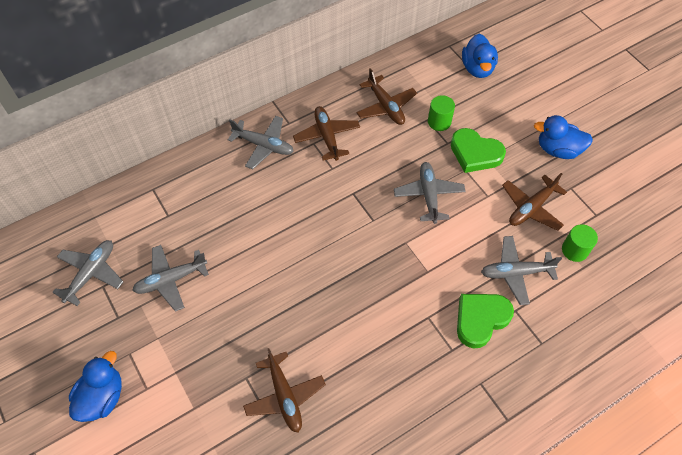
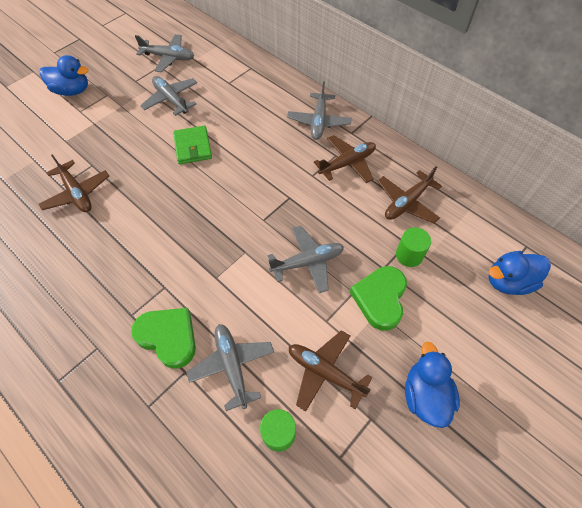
camera: 75 degrees right, 0 degrees up
(256, 267) = (193, 147): none -> green wallet
(284, 396) = (77, 193): brown plane -> brown plane turned 90 degrees counterclockwise

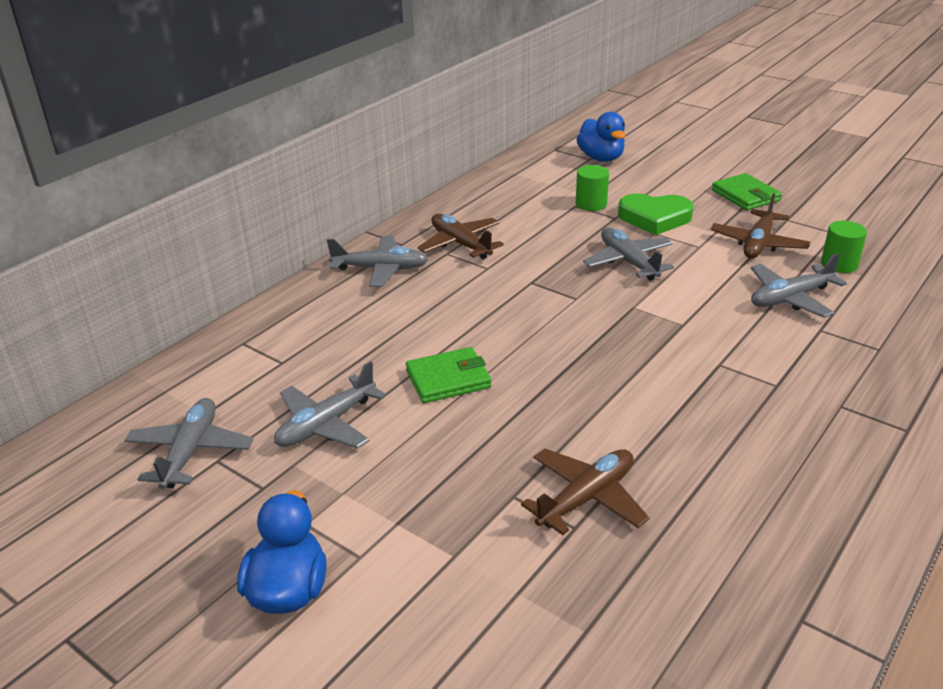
camera: 95 degrees left, 25 degrees down
(168, 337) = (786, 348): green heart -> none
(407, 202) = (516, 206): brown plane -> none
(425, 395) = (745, 195): blue duck -> green wallet

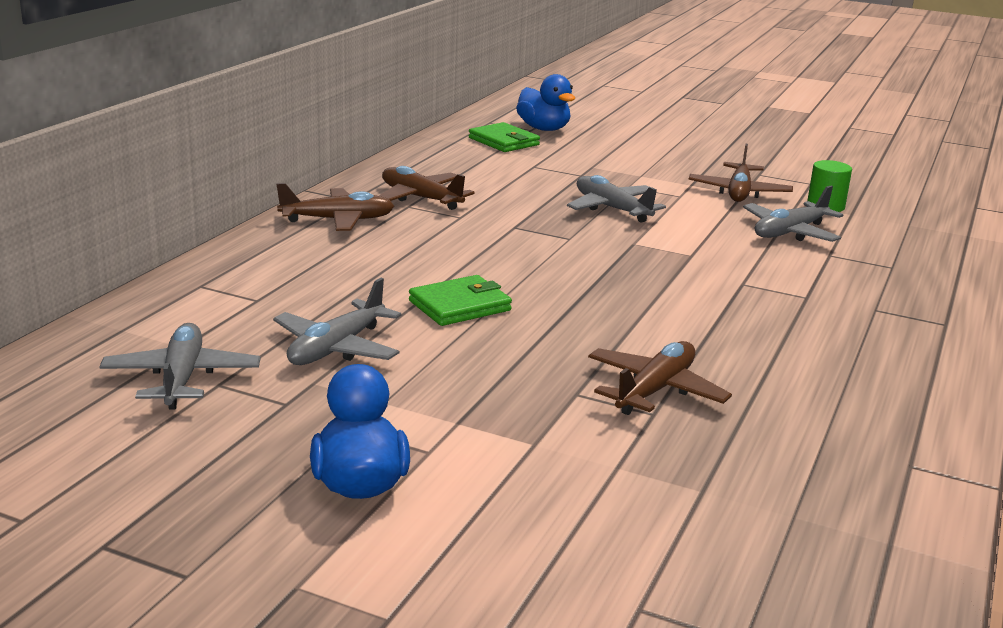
camera: 15 degrees left, 10 degrees down
(380, 269) = (338, 220): grey plane -> brown plane
(591, 204) = (550, 165): green cylinder -> none
(654, 218) = (623, 175): green heart -> none
(745, 195) = (709, 156): green wallet -> green wallet (504, 141)

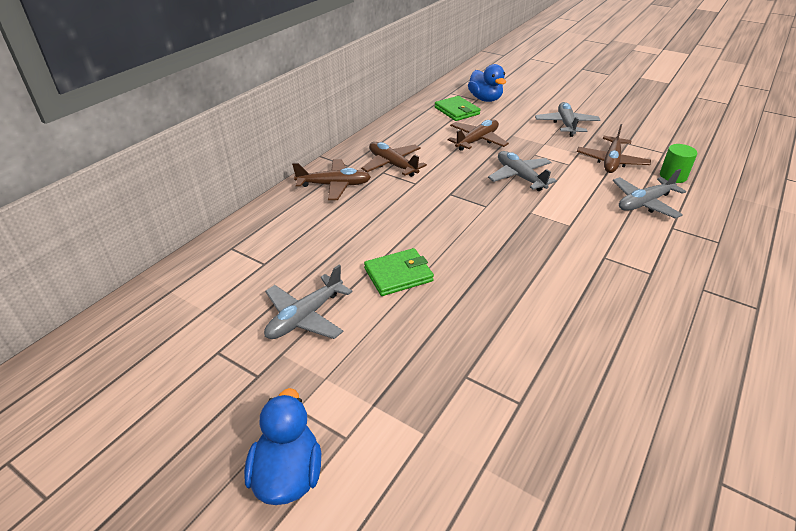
camera: 10 degrees right, 15 degrees up
(182, 378) = (194, 344): grey plane -> grey plane (566, 125)
(655, 390) = (524, 376): brown plane -> brown plane (477, 141)

